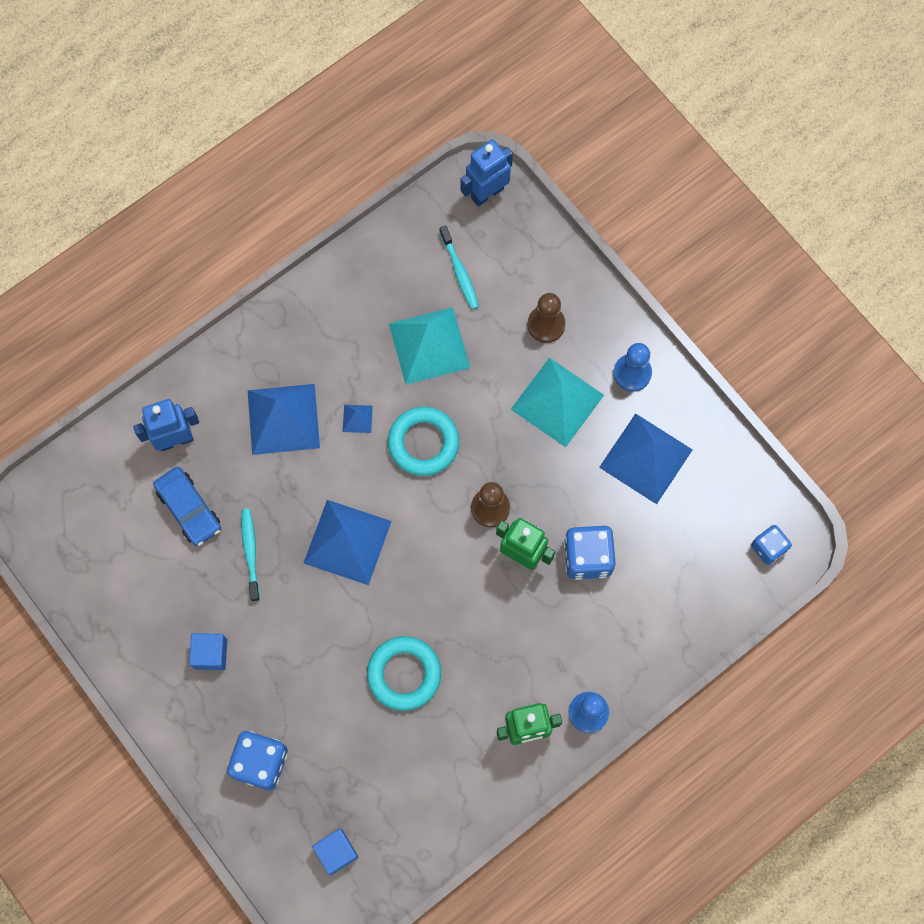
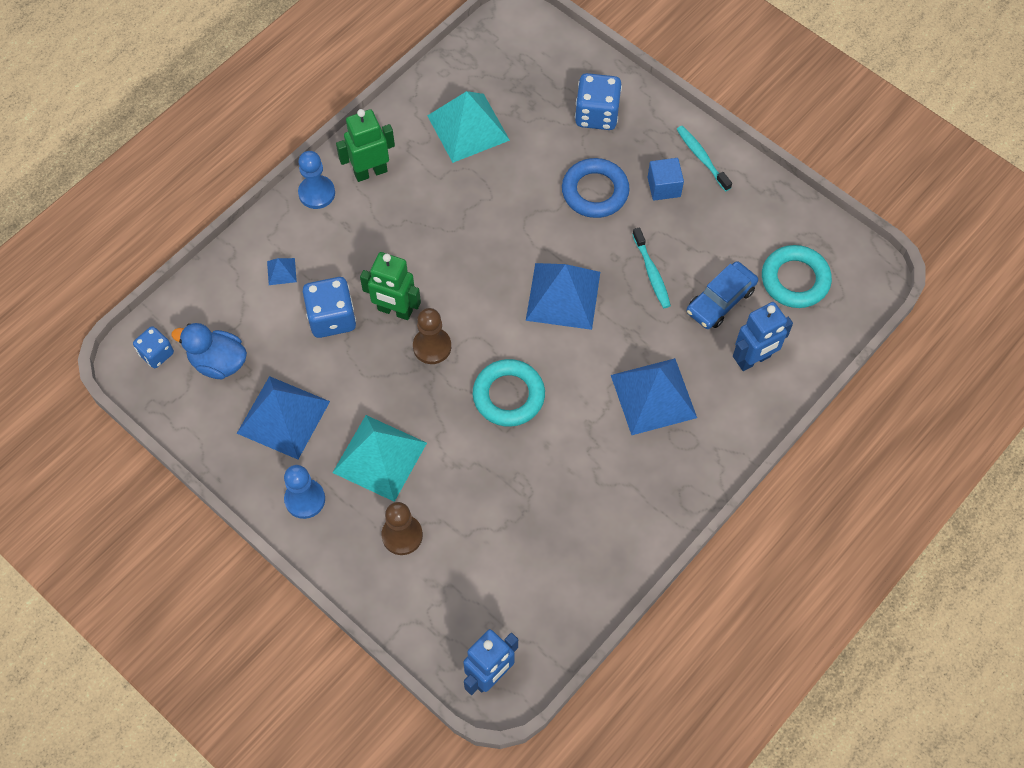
camera: 170 degrees right, 10 degrees down
(189, 509) = (720, 300): blue car -> blue car turned 90 degrees counterclockwise
(286, 661) = (595, 191): none -> blue ring
(336, 852) = (517, 63): blue cube -> none
(357, 418) = (580, 408): blue pyramid -> blue pyramid (281, 271)
(404, 674) = (487, 197): turquoise ring -> turquoise ring (795, 280)
(429, 345) = (522, 493): turquoise pyramid -> turquoise pyramid (468, 127)
(459, 272) = (504, 577): turquoise toothbrush -> turquoise toothbrush (702, 158)
(706, 527) = (218, 362): none -> blue duck

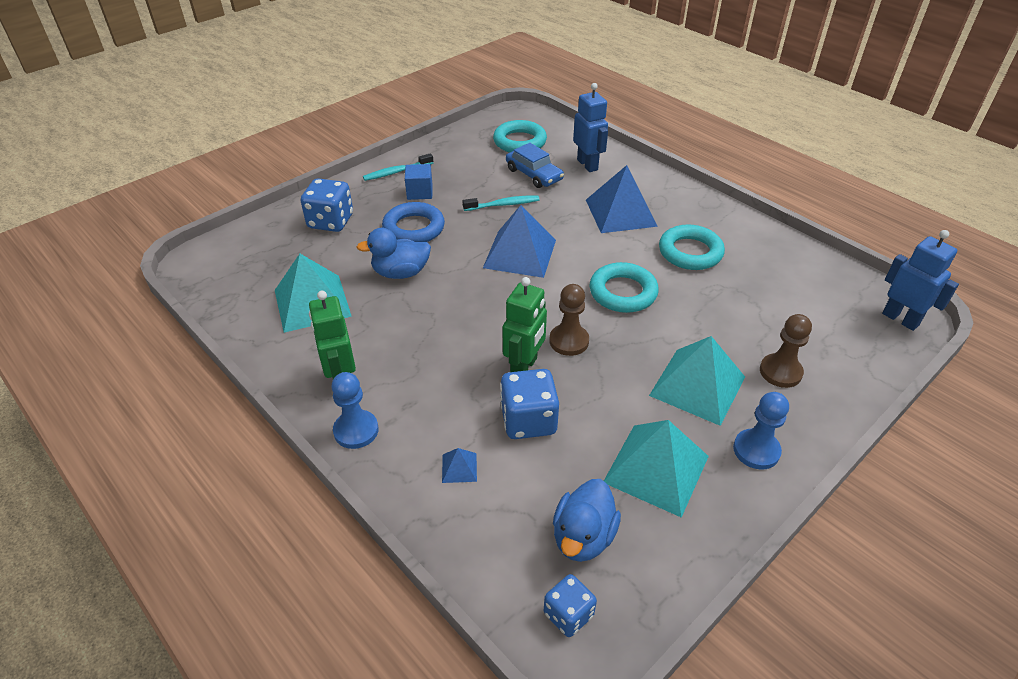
camera: 85 degrees left, 20 degrees down
(283, 417) = (656, 469): blue pyramid -> turquoise pyramid
(519, 191) = (400, 273): none -> blue duck
(585, 467) = (690, 252): none -> turquoise ring

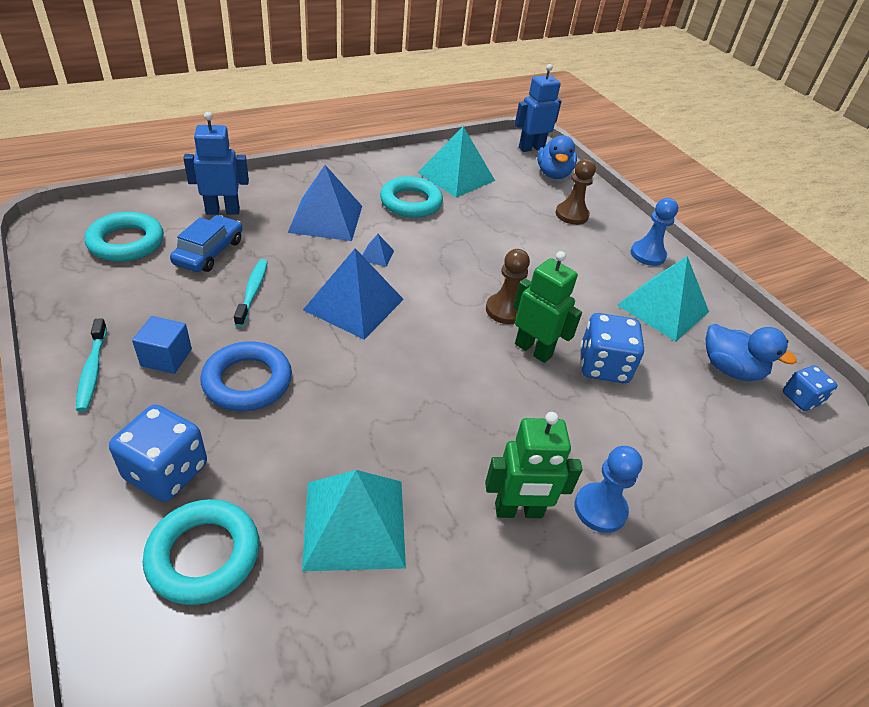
camera: 80 degrees left, 0 degrees up
(400, 273) = (336, 414): blue duck -> blue duck (553, 174)
(459, 467) = (656, 430): blue pyramid -> blue pyramid (376, 255)
(534, 174) = (209, 252): blue car -> blue car turned 45 degrees counterclockwise
(623, 292) = (449, 257): turquoise ring -> turquoise ring (204, 555)
(697, 386) = (578, 257): turquoise pyramid -> turquoise pyramid (456, 176)

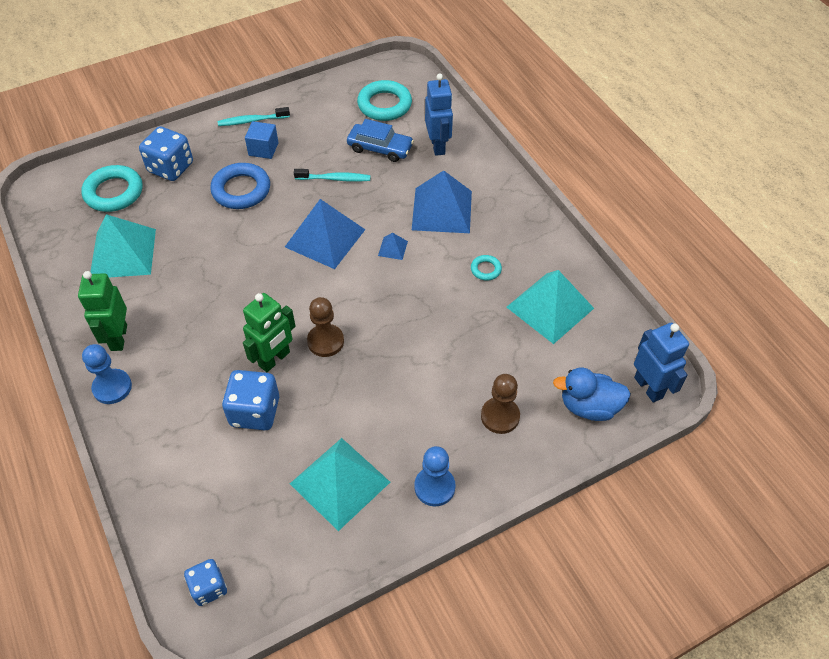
camera: 95 degrees right, 10 degrees up
(411, 202) = (485, 269): turquoise ring -> turquoise ring, size x0.49
(730, 369) = (250, 527): blue duck -> none

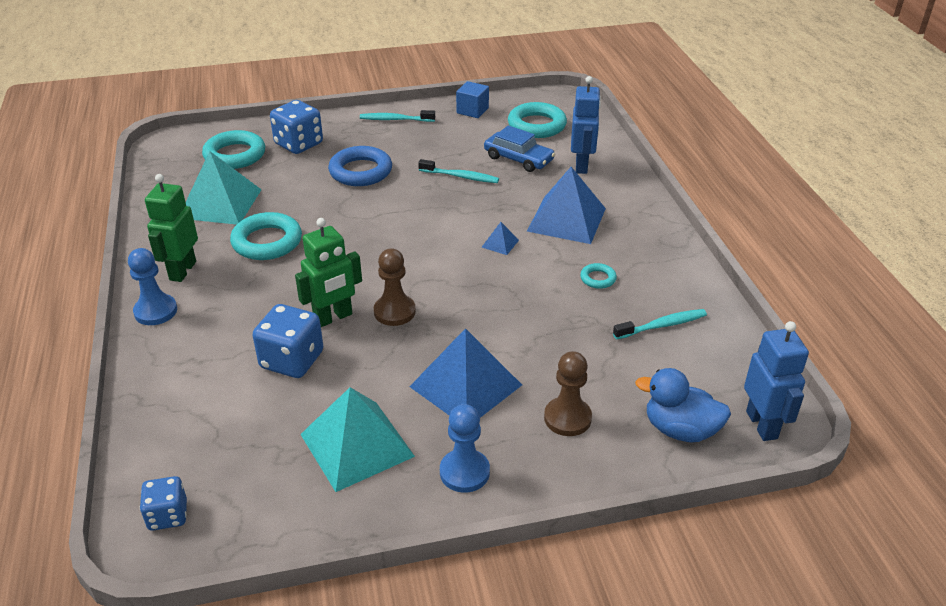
camera: 15 degrees right, 15 degrees down
(184, 289) = (267, 242): none -> turquoise ring
(263, 149) = (397, 143): blue cube -> blue cube (472, 110)
(325, 238) = (430, 223): blue pyramid -> blue pyramid (466, 386)
(550, 307) = (662, 325): turquoise pyramid -> turquoise toothbrush

